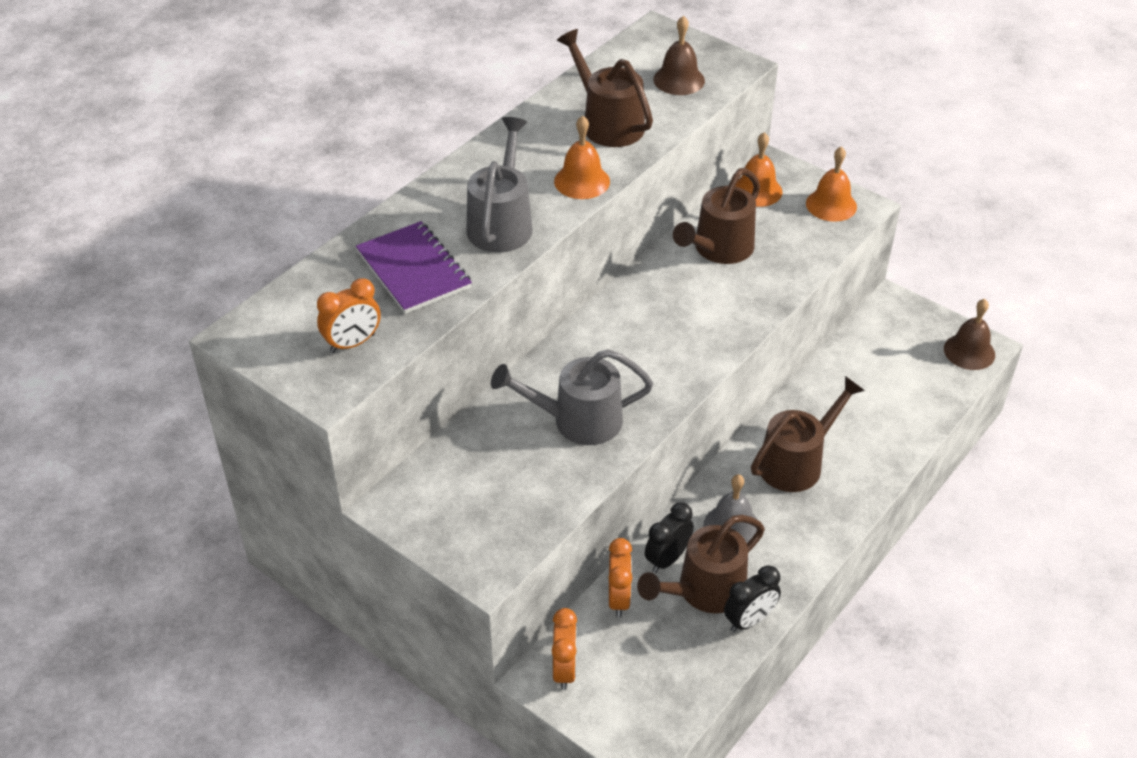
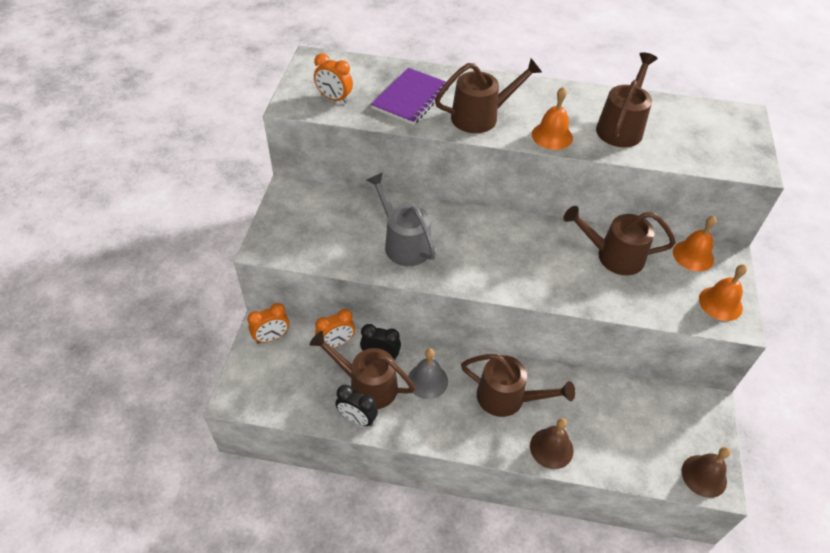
camera: 60 degrees right, 5 degrees up
(501, 222) = (481, 116): grey watering can -> brown watering can
(679, 80) = (704, 144): brown bell -> brown bell (551, 448)

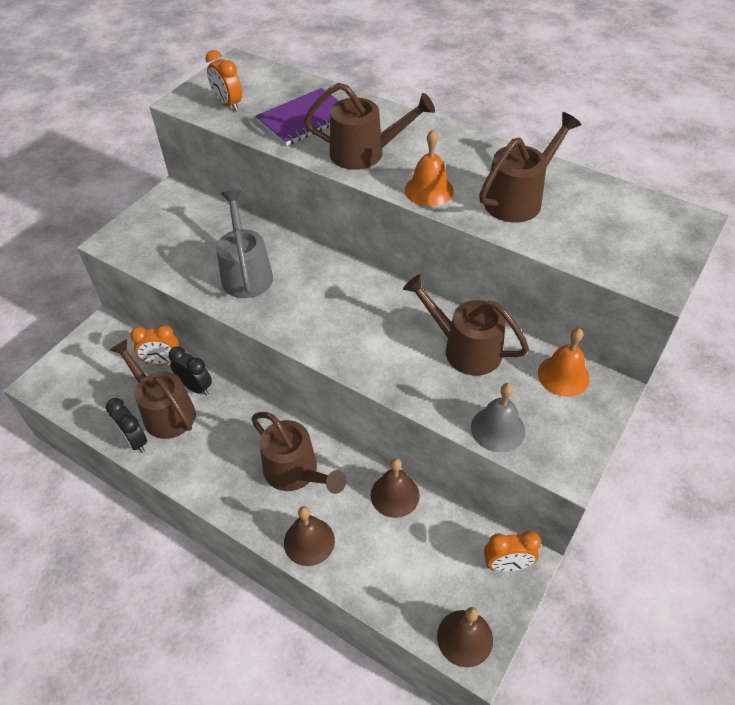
camera: 25 degrees right, 0 degrees up
(272, 337) = (107, 337): orange clock -> orange clock (507, 565)
(427, 380) = (226, 427): grey bell -> grey bell (498, 429)
(592, 389) = (395, 495): none -> brown bell
(720, 303) = (560, 439): orange bell -> none

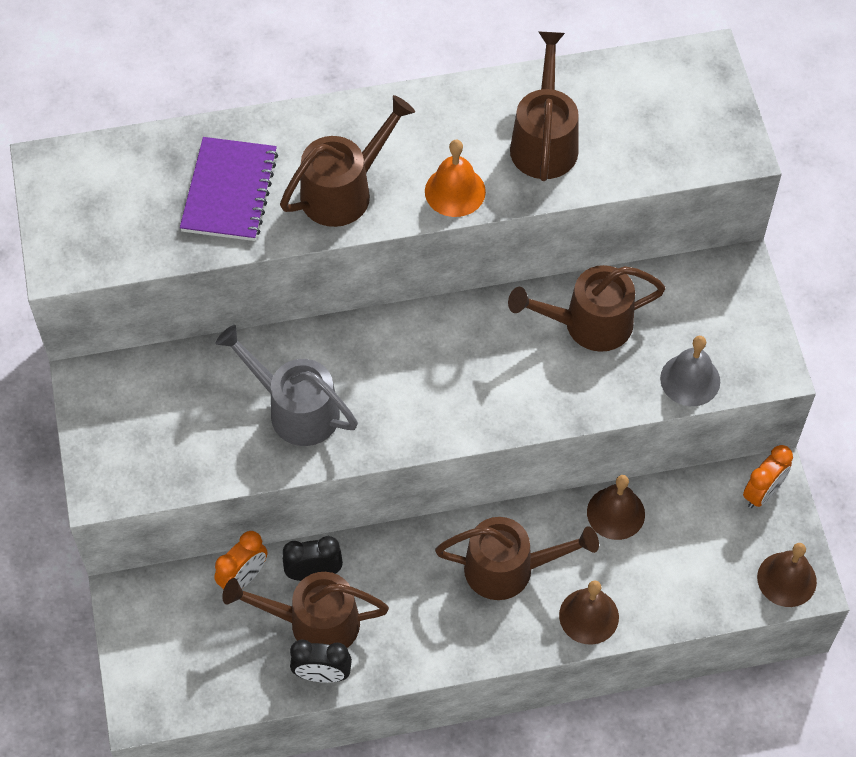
camera: 45 degrees left, 10 degrees up
(228, 104) = (118, 232): orange clock -> none
(563, 375) = (693, 284): orange bell -> none

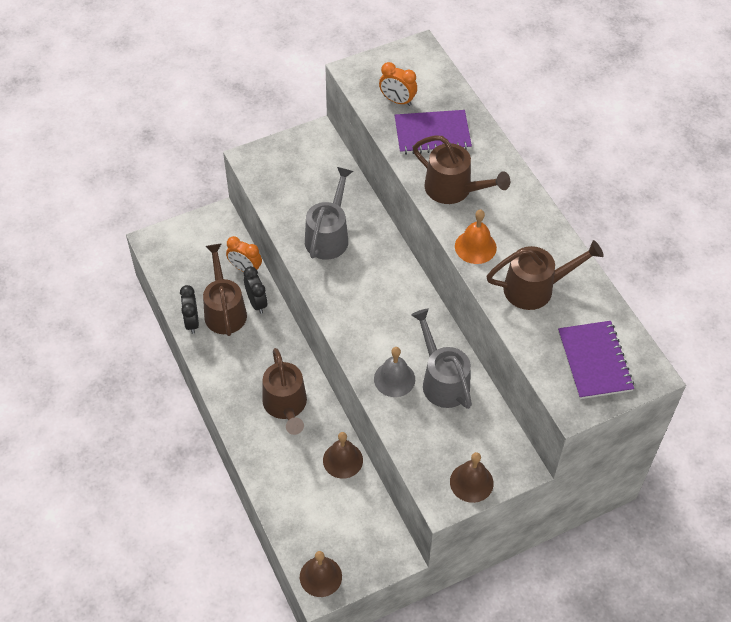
camera: 75 degrees right, 5 degrees down
(587, 324) = (442, 380): brown watering can -> grey watering can
(589, 616) = (263, 458): brown bell -> brown bell (471, 482)
(675, 110) = (594, 361): none -> purple notebook
(690, 379) = (418, 450): grey bell -> grey bell (394, 379)
(762, 493) = (384, 550): orange clock -> orange clock (397, 101)

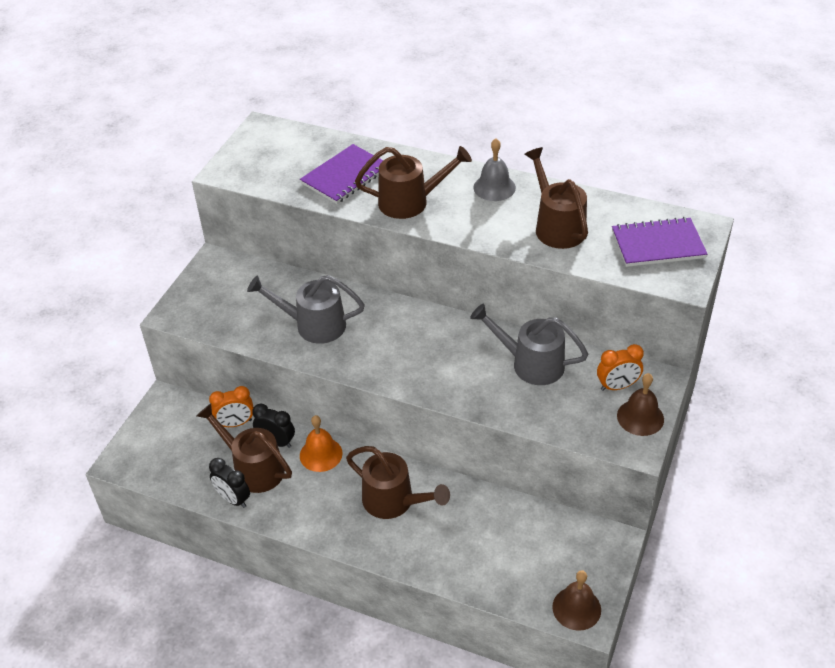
camera: 40 degrees left, 10 degrees down
(329, 235) = (313, 325): grey watering can -> grey watering can turned 60 degrees counterclockwise
(342, 460) = (489, 505): brown bell -> none
(394, 379) = (493, 389): grey bell -> grey bell (494, 187)
(397, 101) = (287, 171): orange clock -> orange clock (617, 386)
(475, 247) = (476, 228): orange bell -> orange bell (321, 454)
(536, 288) = (556, 226): brown watering can -> brown watering can turned 60 degrees counterclockwise
(594, 361) = (658, 244): purple notebook -> purple notebook turned 45 degrees counterclockwise

